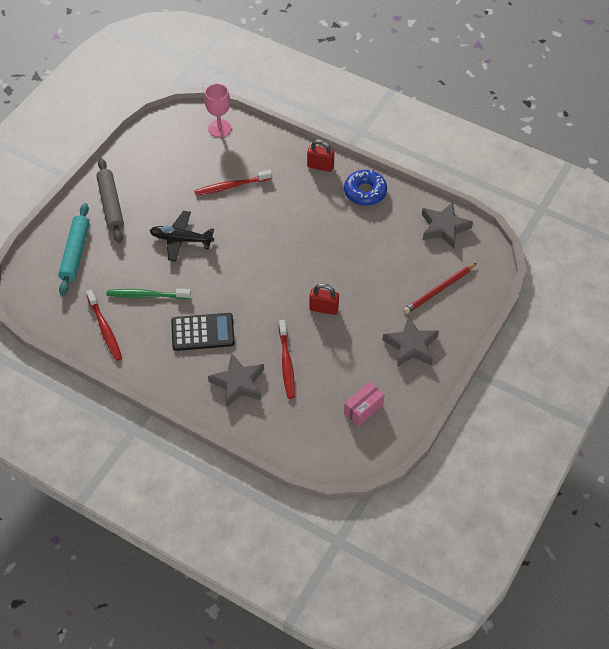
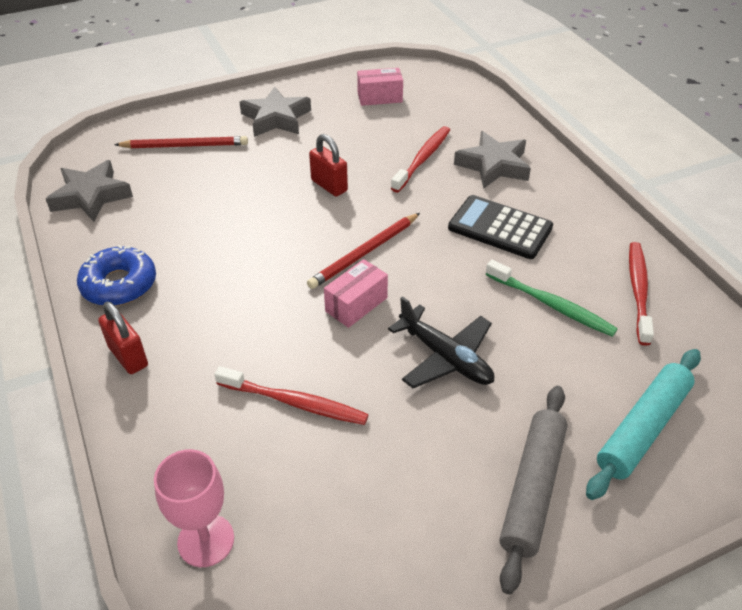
camera: 145 degrees left, 10 degrees down
(243, 243) = (356, 304): none -> pink box
(264, 274) = (364, 253): none -> red pencil

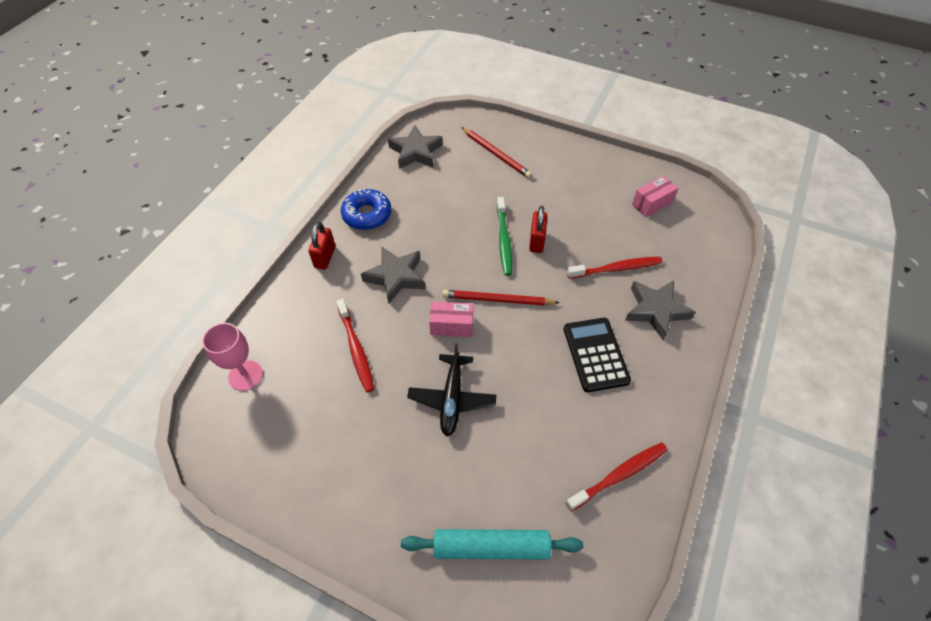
camera: 50 degrees right, 10 degrees up
(276, 118) = (568, 172): grey star -> grey star (396, 277)
(379, 97) = (652, 204): pink box -> pink box turned 75 degrees counterclockwise
(532, 489) = (391, 508): grey rolling pin -> none
(551, 304) = (552, 428): green toothbrush -> green toothbrush (504, 240)

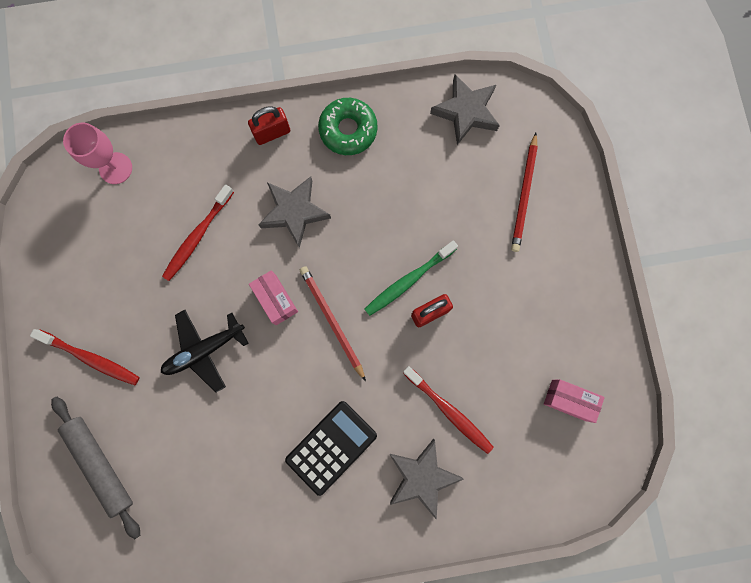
camera: 55 degrees right, 25 degrees up
(367, 215) = (348, 130): blue donut -> green donut
(491, 547) = (101, 465): turquoise rolling pin -> grey rolling pin
(618, 475) = (223, 532): red toothbrush -> red toothbrush (90, 358)

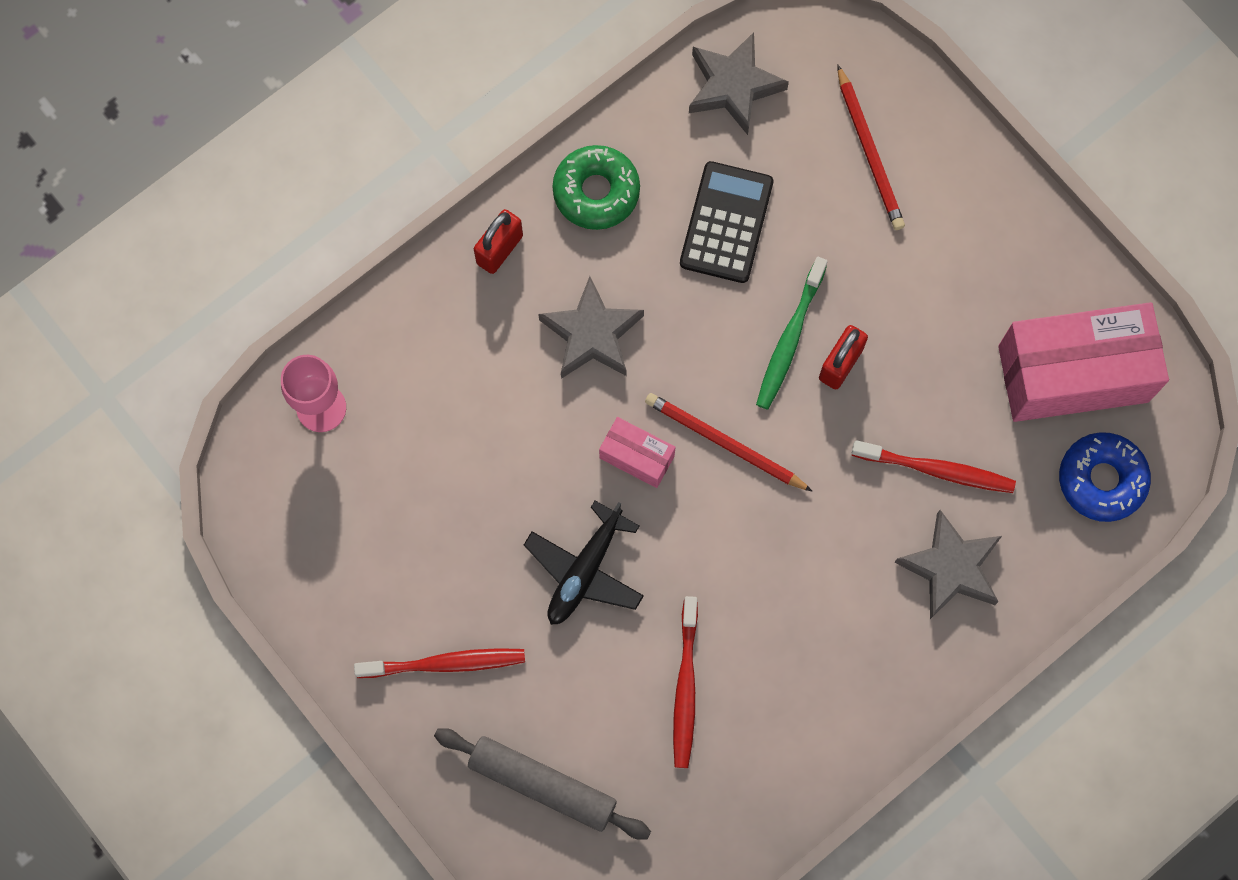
camera: 30 degrees left, 5 degrees down
(198, 236) = (485, 433): red toothbrush -> red toothbrush (685, 687)
(331, 447) = (818, 596): black calculator -> black calculator (726, 223)
(548, 477) = (1101, 480): none -> blue donut
(569, 400) = (1073, 374): pink box -> pink box, size x2.14

